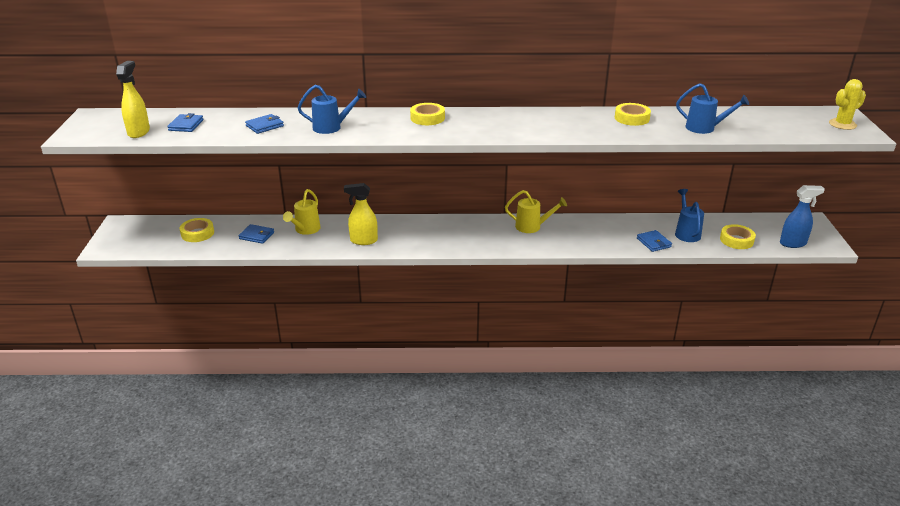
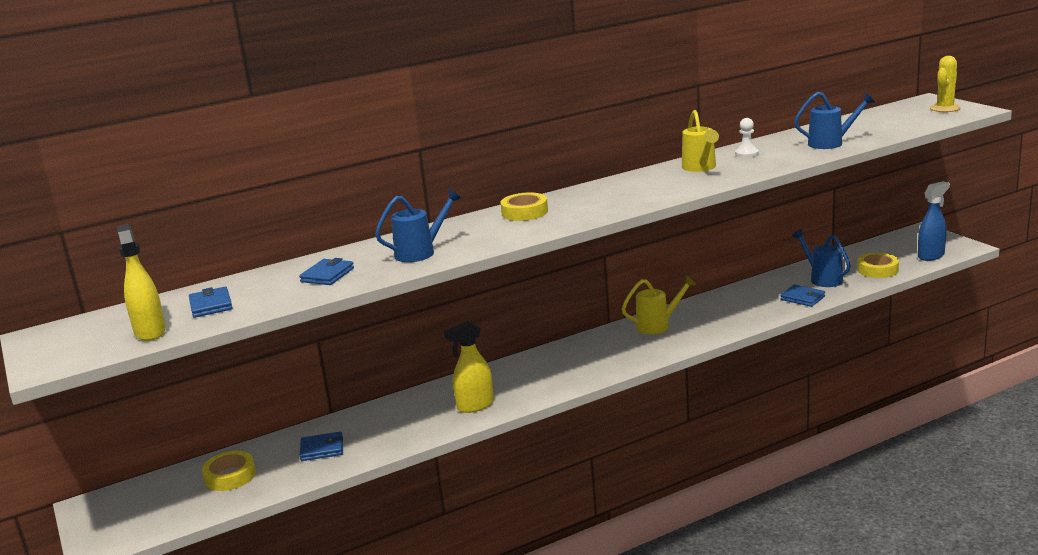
camera: 25 degrees left, 10 degrees down
(305, 230) = (383, 420): yellow watering can -> yellow watering can (700, 168)
(632, 118) = (746, 154): yellow tape -> white pawn

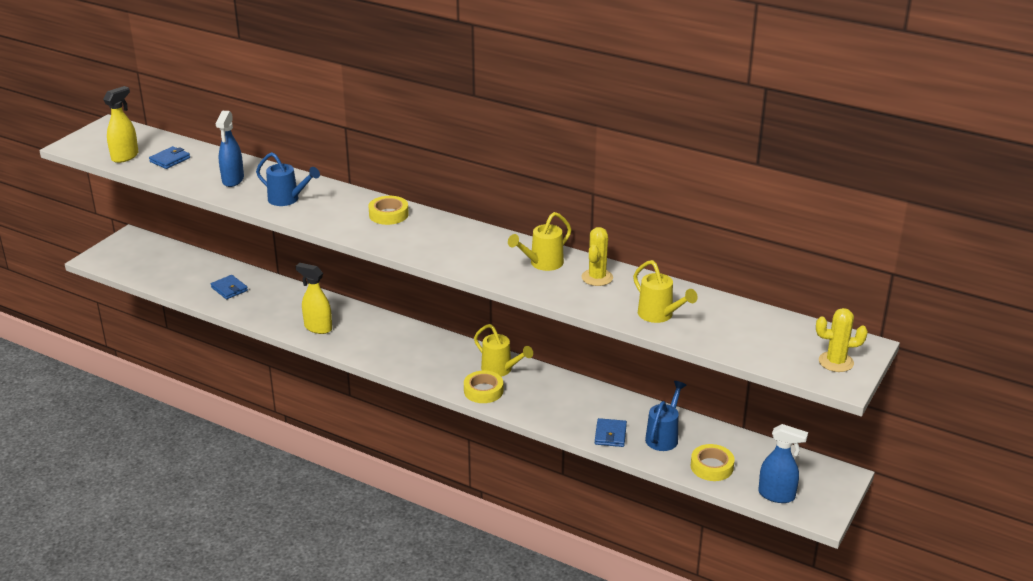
camera: 55 degrees right, 10 degrees up
(230, 476) = (182, 269): yellow tape -> yellow tape (483, 391)
(327, 275) = (233, 180): blue wallet -> blue spray bottle
(746, 154) = (597, 277): white pawn -> yellow cactus
(830, 143) = (659, 315): blue watering can -> yellow watering can

